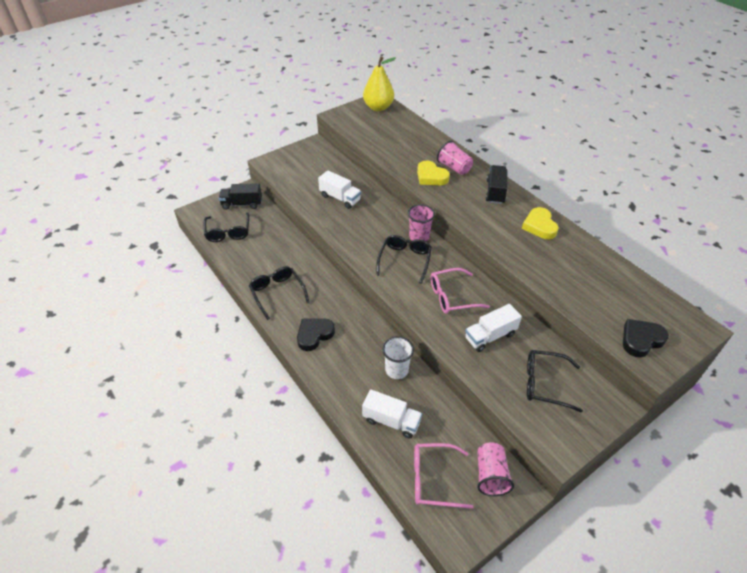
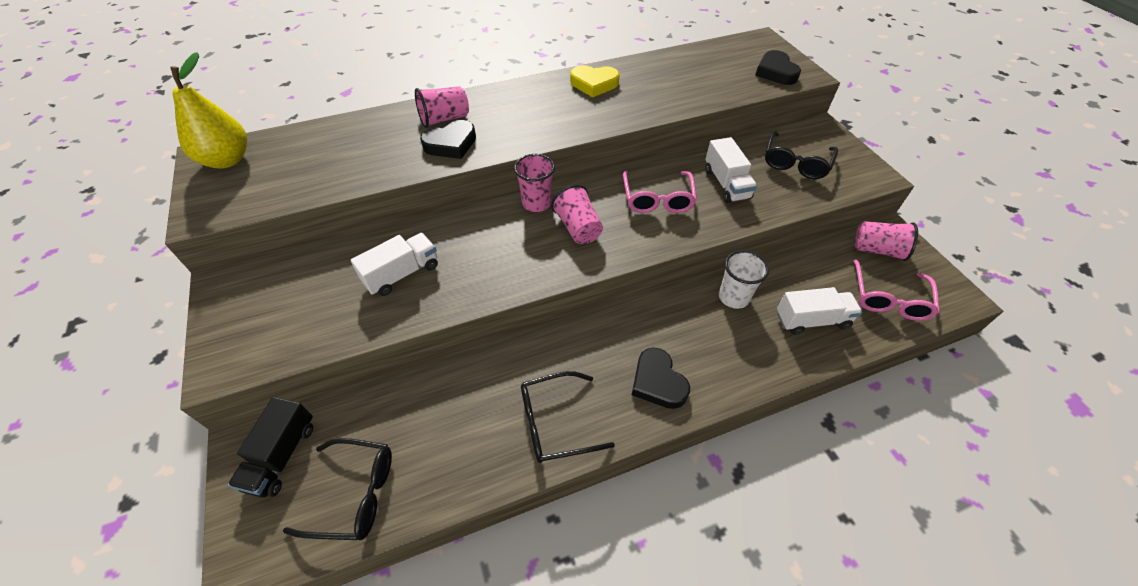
camera: 75 degrees left, 5 degrees up
(391, 421) = (812, 320): white truck -> white truck turned 45 degrees clockwise
(404, 260) = (578, 228): black glasses -> pink cup
(431, 177) = (451, 144): yellow heart -> black heart
(495, 192) = (515, 99): black truck -> none

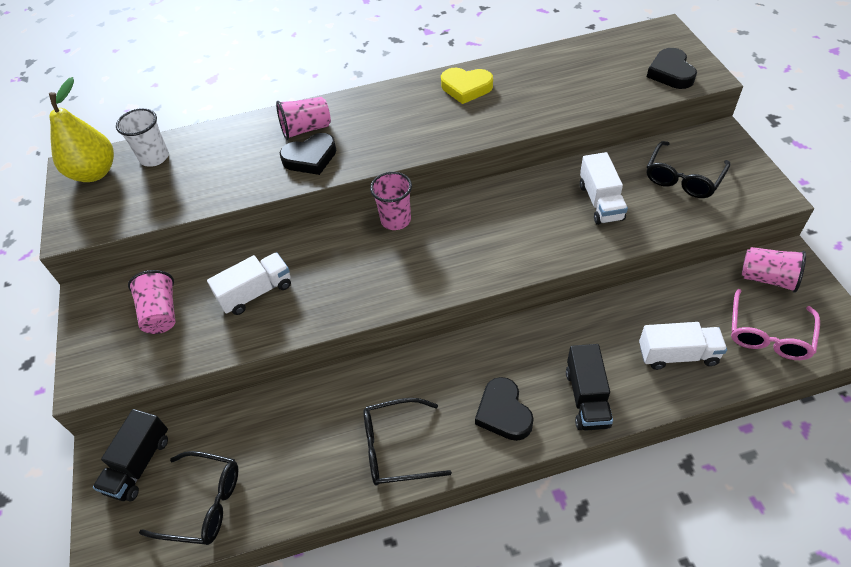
camera: 10 degrees right, 0 degrees up
(578, 228) = (435, 249): pink cup -> pink cup (161, 313)
(657, 199) = (523, 218): pink glasses -> none
(733, 297) = (597, 326): white cup -> white cup (154, 157)
(735, 364) = (587, 398): none -> black truck

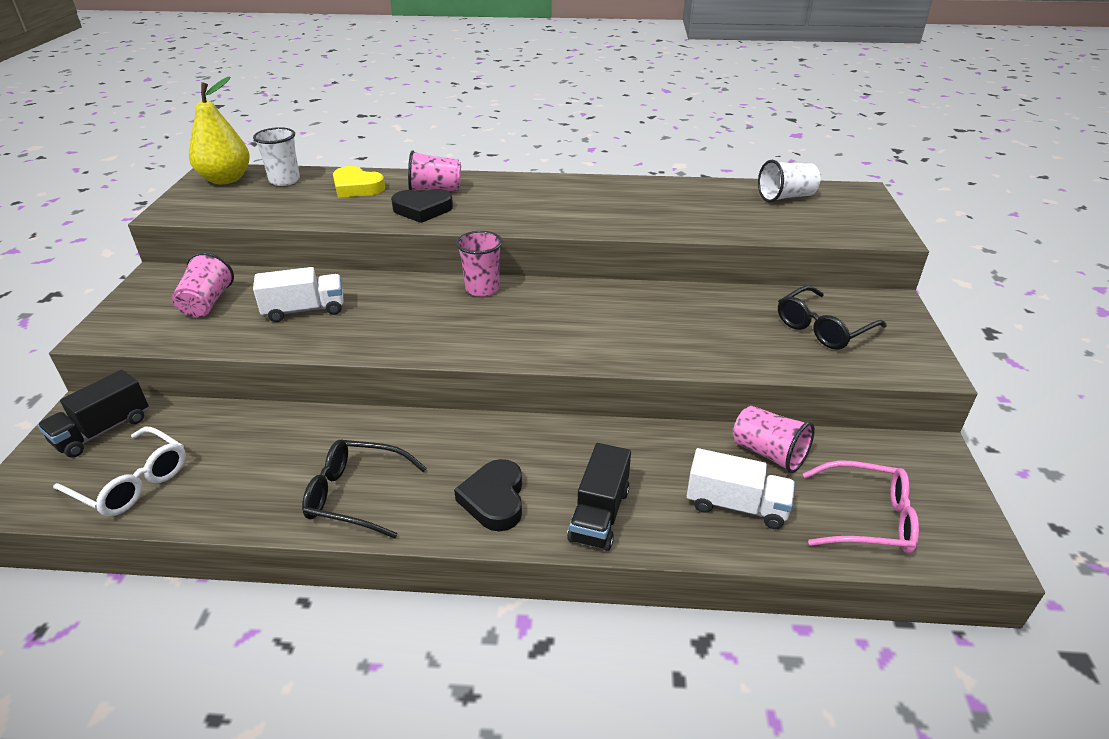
camera: 15 degrees right, 15 degrees down
(203, 503) = (131, 482): black glasses -> white glasses
(466, 88) = (614, 192): yellow heart -> yellow heart (357, 187)
(600, 202) = (712, 326): white truck -> none
(609, 54) = (786, 197): none -> white cup
(671, 73) = (847, 224): black heart -> none
(767, 278) = (895, 463): pink cup -> pink cup (768, 453)
(768, 334) = (867, 518): pink glasses -> pink glasses turned 120 degrees counterclockwise

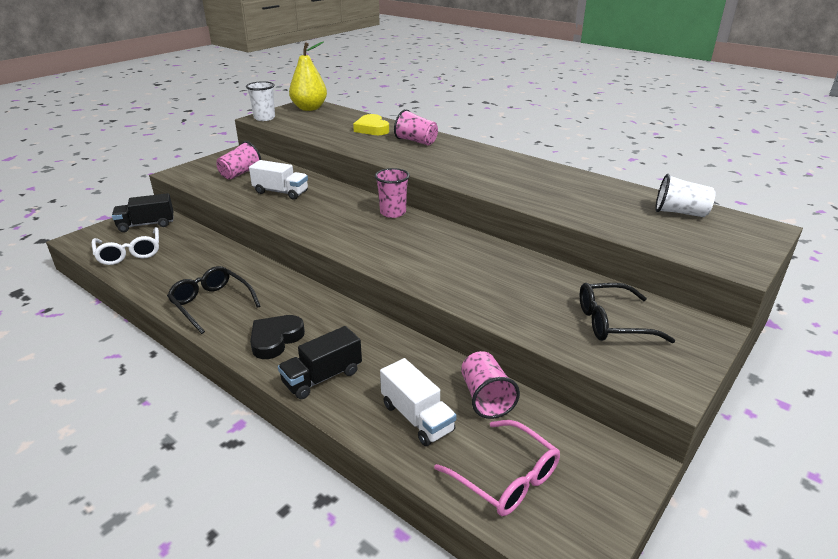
camera: 35 degrees right, 5 degrees down
(284, 180) = (338, 116): white cup -> white cup (264, 118)
(422, 209) = (391, 150): black heart -> none

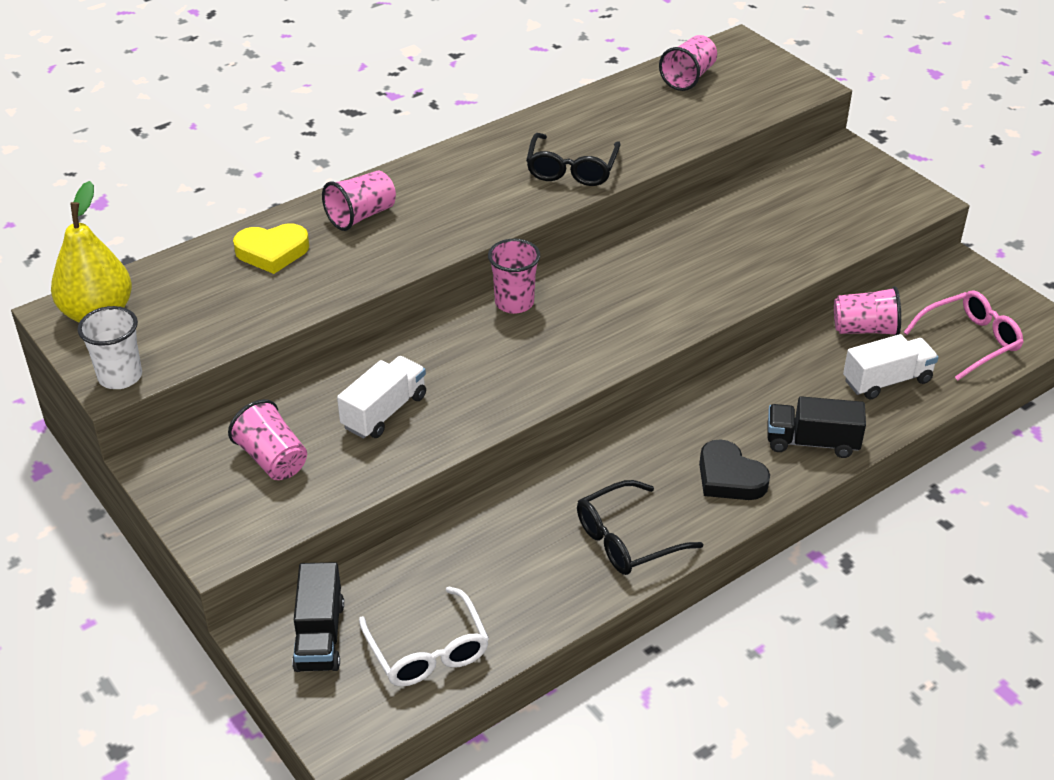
camera: 75 degrees left, 10 degrees up
(129, 253) = (428, 650): white glasses -> white glasses turned 75 degrees clockwise
(322, 377) = (812, 442): black truck -> black truck turned 120 degrees clockwise
(613, 322) = (822, 199): black glasses -> black glasses (572, 169)
(680, 213) = (688, 78): white cup -> pink cup

